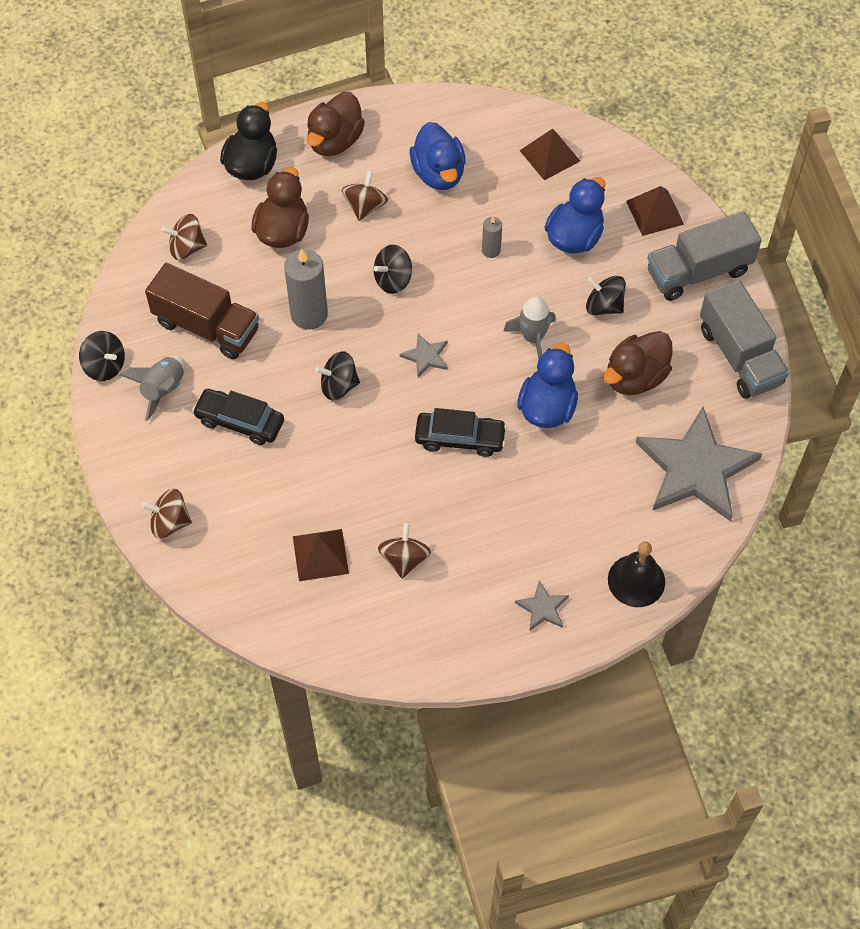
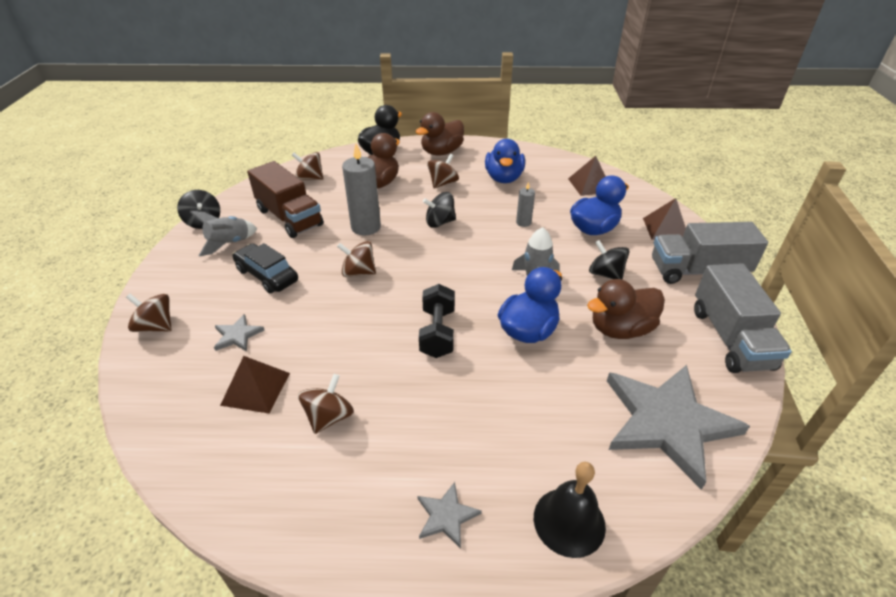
camera: 20 degrees right, 20 degrees down
(338, 386) = (358, 272): black spinning top -> brown spinning top
(425, 356) = (439, 271): grey star -> grey star (237, 335)
(460, 438) = (437, 333): black car -> black dumbbell

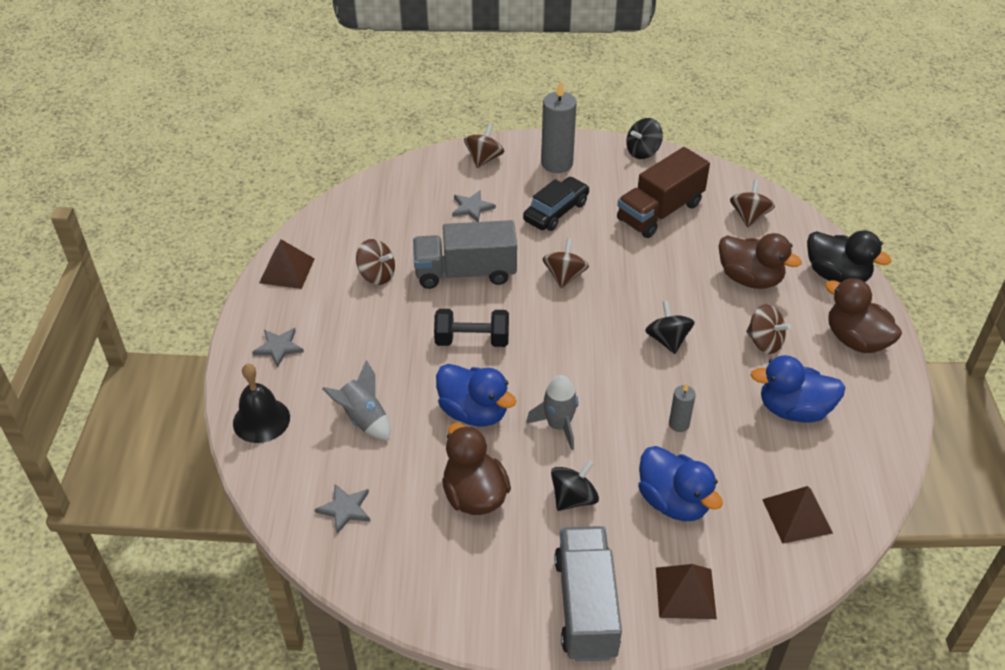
camera: 90 degrees right, 5 degrees up
(229, 243) = (606, 177): grey rocket -> grey rocket (363, 419)
(256, 388) = (410, 229): brown pyramid -> brown pyramid (287, 270)
(366, 227) = (649, 275): grey candle -> grey candle (557, 163)
(667, 423) = (345, 509): grey star -> grey star, size x0.42
(730, 338) = (457, 603): grey truck -> grey truck (465, 272)

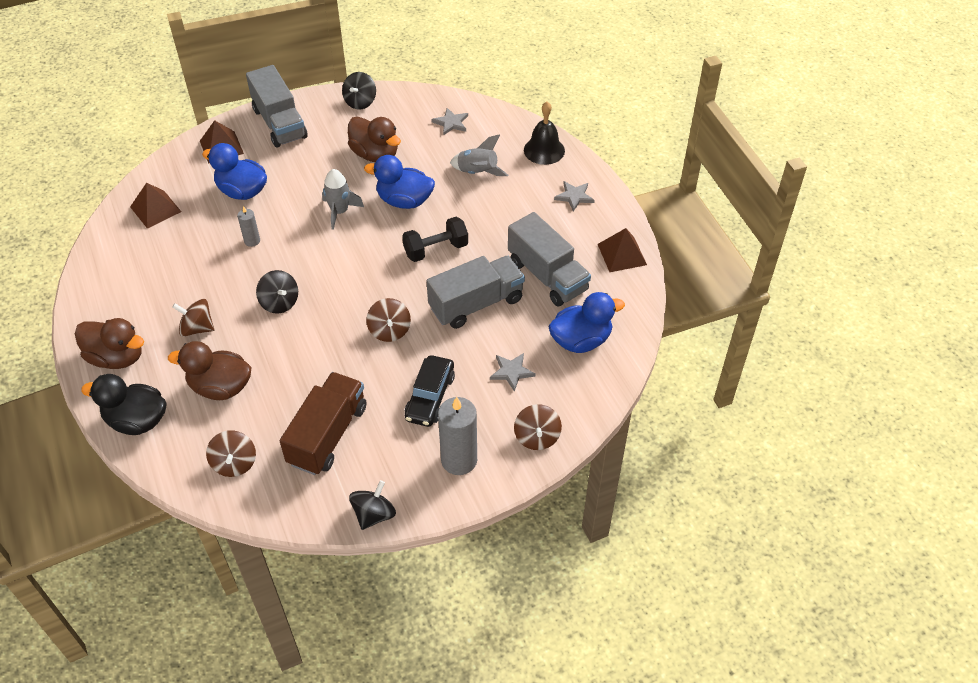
camera: 155 degrees right, 5 degrees up
(377, 275) = (547, 276): brown spinning top -> grey truck
(573, 498) = (310, 172): black spinning top -> black spinning top (360, 102)
(793, 410) = (165, 279): blue duck -> blue duck (581, 340)

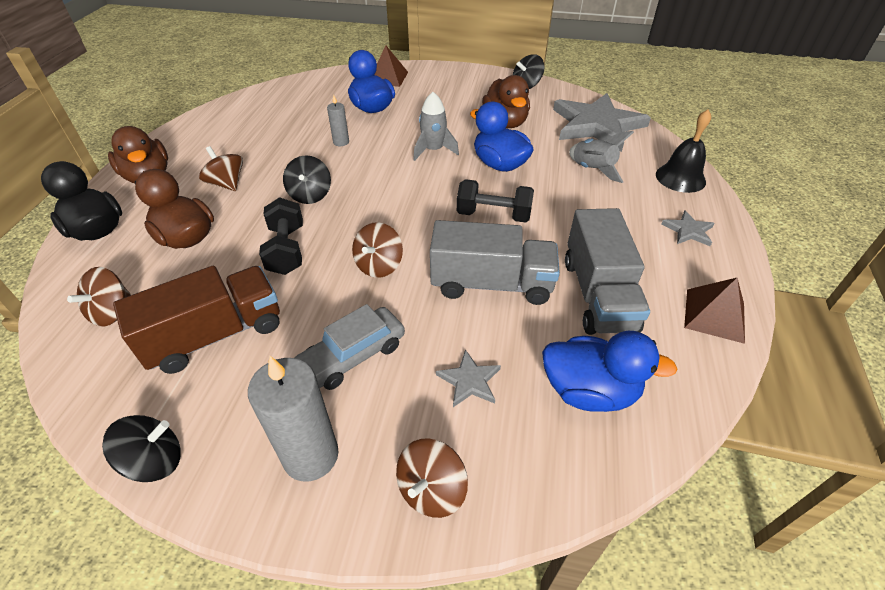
camera: 35 degrees right, 5 degrees down
(155, 209) = (298, 96): brown pyramid -> none
(279, 123) = (447, 78): grey truck -> none
(311, 355) = (287, 250): none -> black dumbbell
(430, 397) = (352, 356): black car -> grey car
(451, 123) = (597, 125): grey star -> grey star, size x2.40

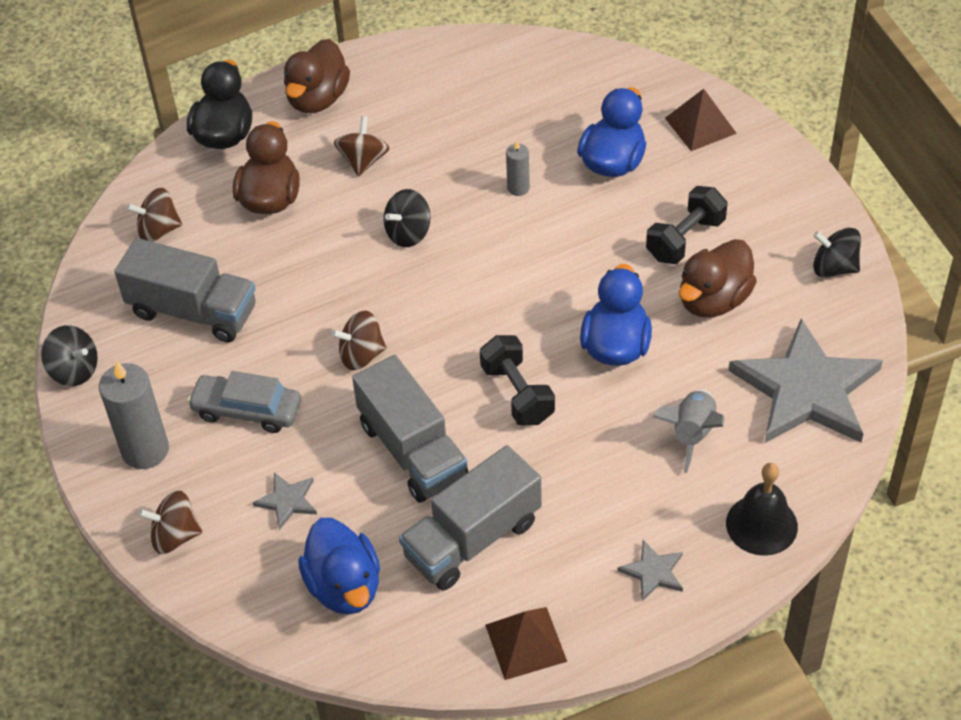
camera: 55 degrees right, 5 degrees up
(215, 335) = (193, 311): brown truck -> grey truck
(287, 250) = (320, 277): black dumbbell -> black dumbbell (685, 239)
(433, 150) = (584, 273): grey rocket -> none

